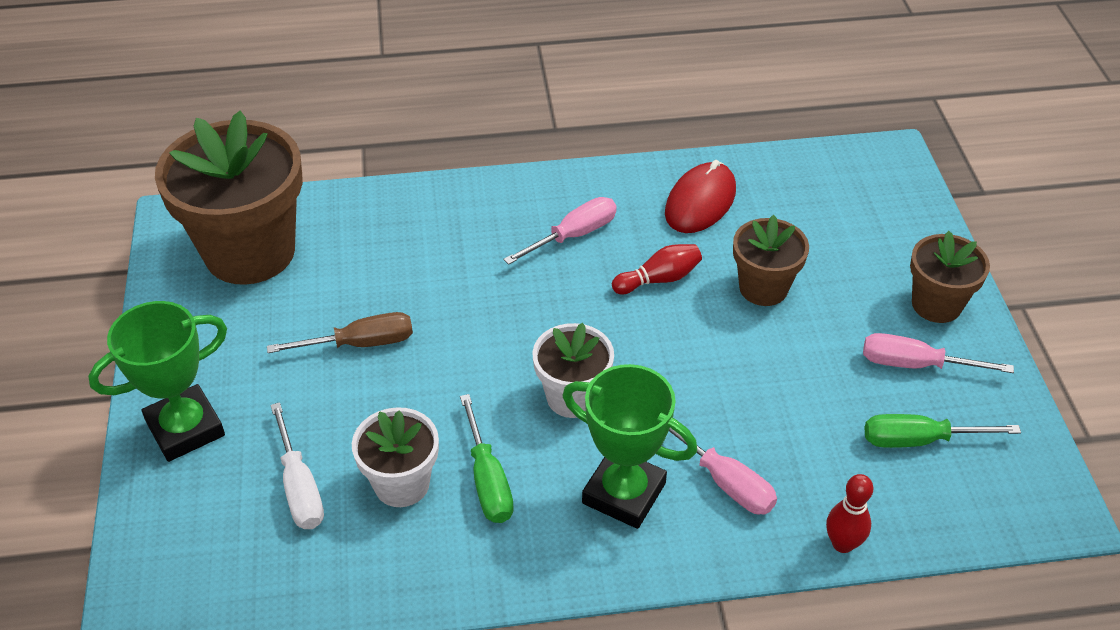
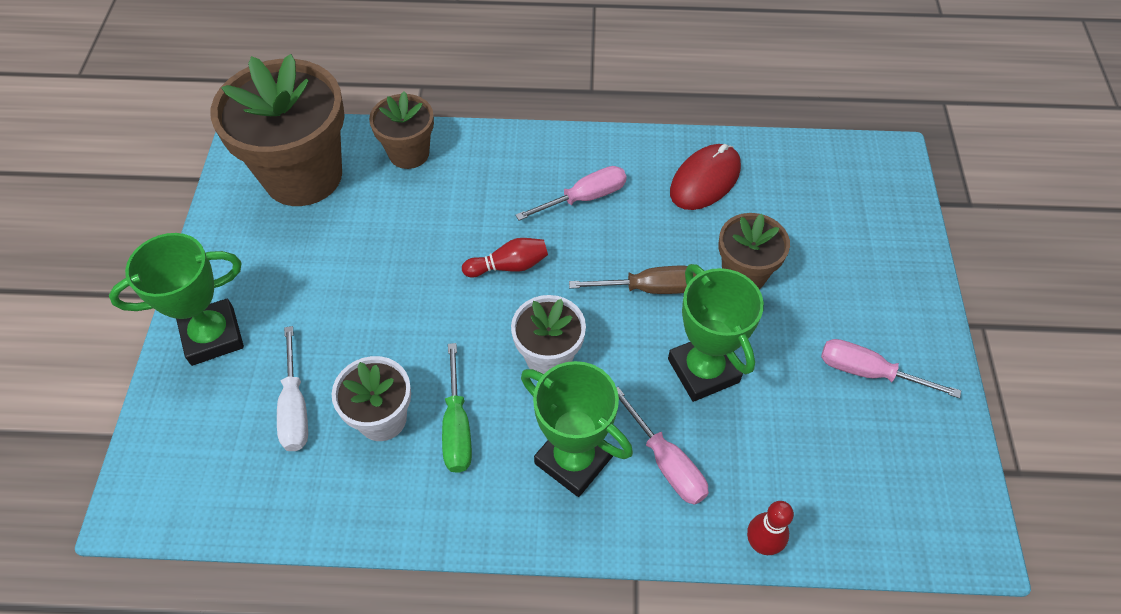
camera: 10 degrees right, 10 degrees up
(361, 343) = (377, 277): brown screwdriver -> brown screwdriver (649, 288)
(659, 279) = (651, 252): red bowling pin -> red bowling pin (509, 266)
(742, 387) = (703, 370): none -> green trophy
(919, 440) = (855, 450): green screwdriver -> none
(936, 304) = (901, 314): brown flower pot -> brown flower pot (409, 153)

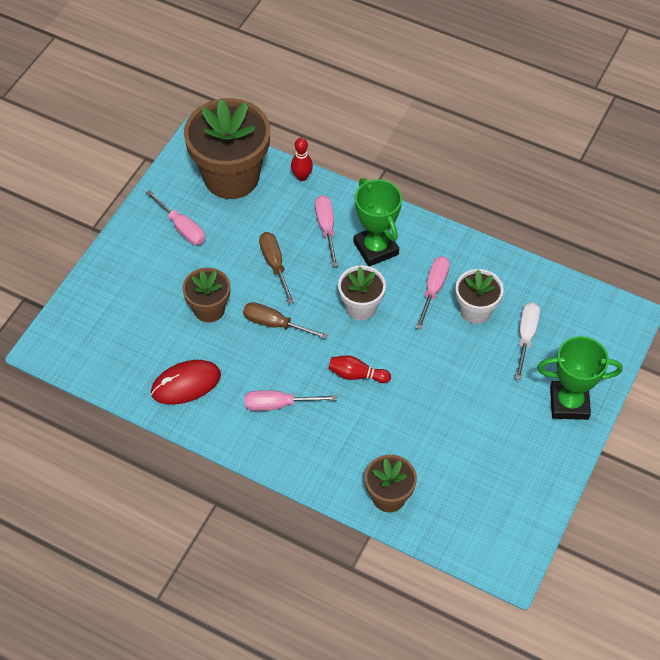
camera: 155 degrees left, 0 degrees up
(303, 176) = (477, 509): brown flower pot -> brown flower pot (231, 177)
(457, 427) = (433, 289): green screwdriver -> pink screwdriver
(703, 370) = (274, 264): green trophy -> brown screwdriver

